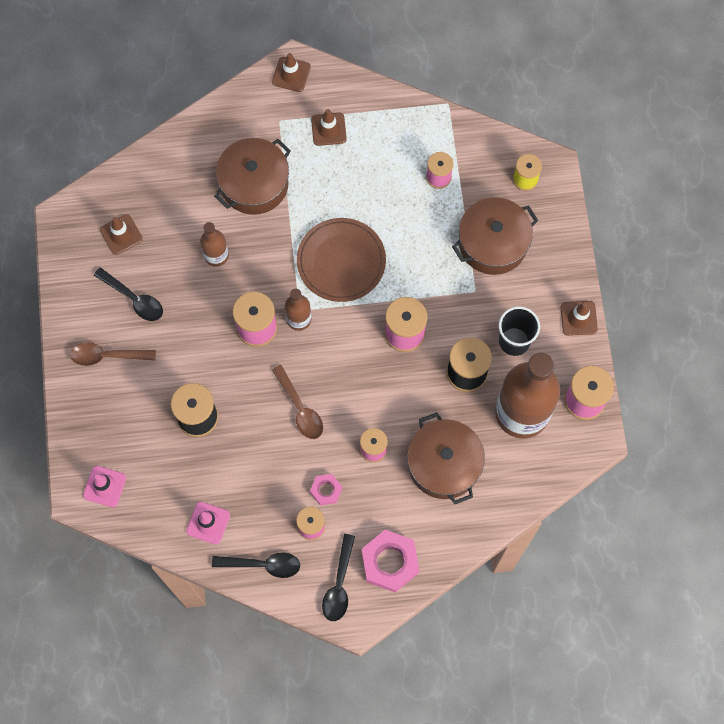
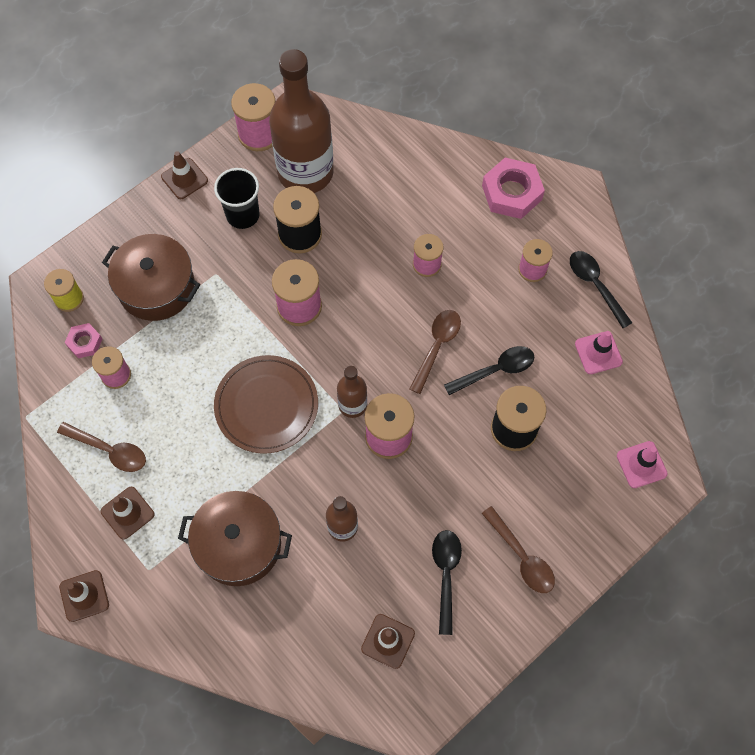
camera: 125 degrees left, 5 degrees down
(326, 490) = (492, 278): pink nut -> pink nut (85, 342)
(339, 584) = (561, 218): black spoon -> black spoon (495, 370)
(383, 142) = (109, 450): none -> brown spoon
(444, 464) = (396, 203): brown pot -> none

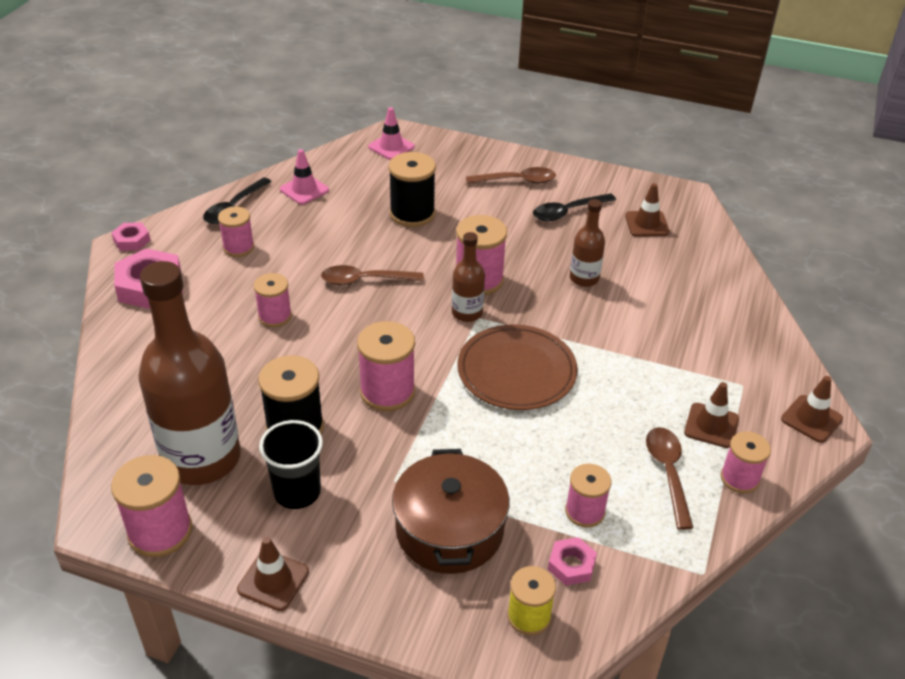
camera: 120 degrees left, 25 degrees down
(72, 496) = (739, 478): none -> pink spool
(239, 544) = (660, 335): brown pot -> none
(495, 370) = (363, 239): black spoon -> none
(522, 557) = (517, 181): brown spoon -> brown spoon turned 60 degrees clockwise
(582, 196) = (132, 240): none -> pink nut

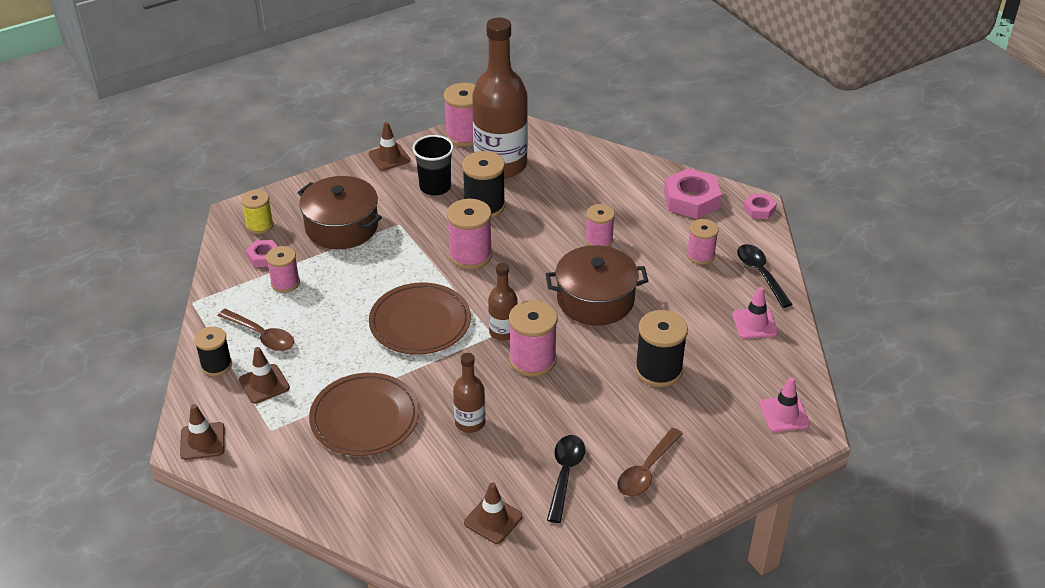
camera: 130 degrees right, 0 degrees up
(365, 280) = (595, 299): brown spoon -> brown pot
(656, 337) = (365, 418): none -> brown plate
(739, 478) = (216, 365): pink spool -> black spool

